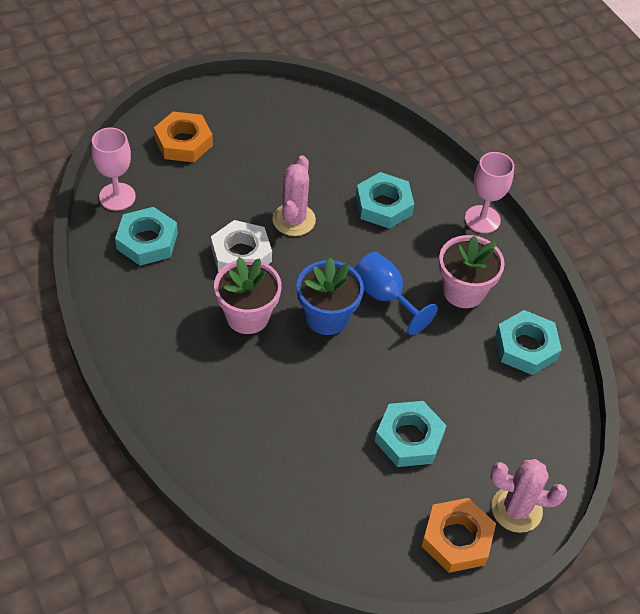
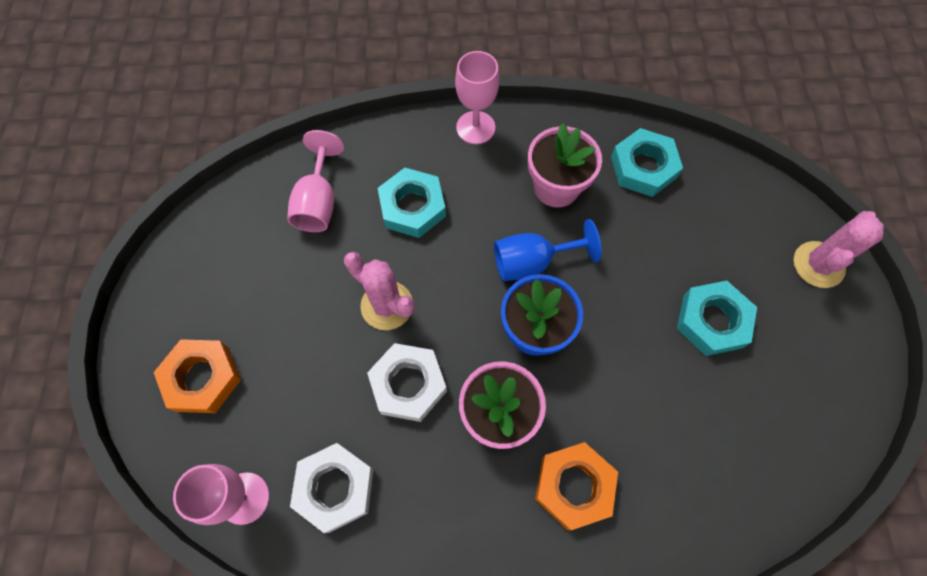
camera: 60 degrees left, 15 degrees up
(147, 241) = (335, 488): turquoise nut -> white nut
(351, 149) = (318, 202): none -> pink goblet
(457, 539) = (836, 332): orange nut -> orange nut (574, 486)

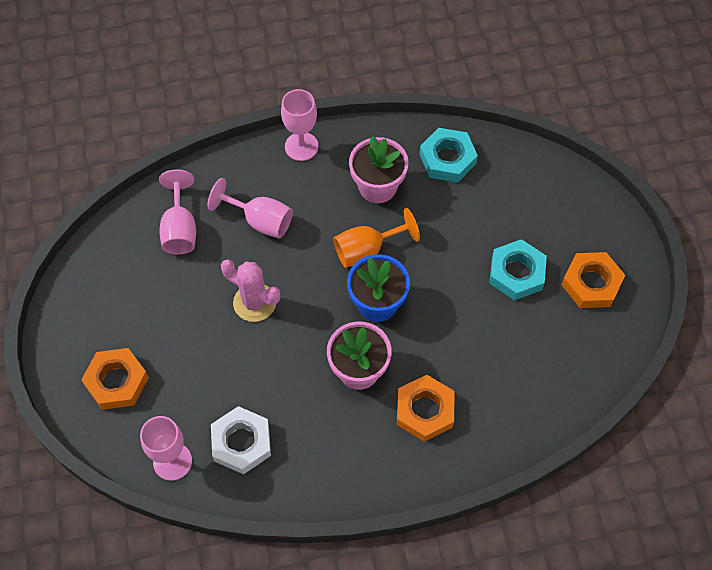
camera: 10 degrees left, 5 degrees down
(408, 384) = (284, 359): white nut -> none
(412, 207) = (260, 221): turquoise nut -> pink goblet
(532, 262) = (367, 250): blue goblet -> orange goblet
(806, 350) = (591, 283): none -> orange nut
(818, 265) = (596, 216): pink cactus -> none

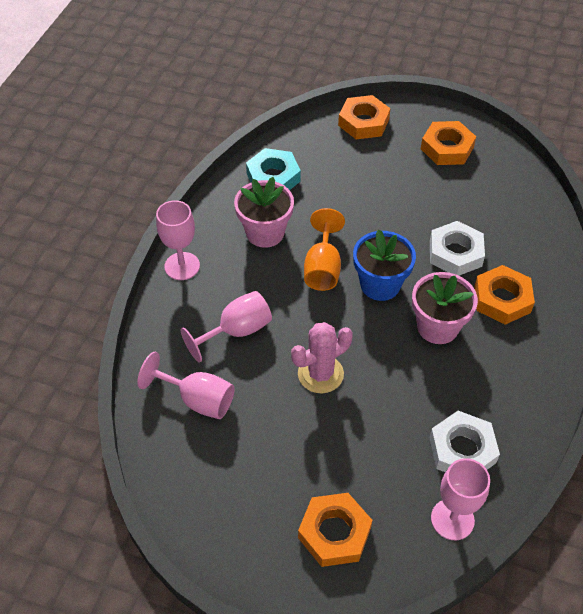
camera: 60 degrees left, 10 degrees down
(455, 349) = (455, 253): none -> white nut
(516, 273) = (410, 185): turquoise nut -> none
(573, 196) = (363, 122): none -> orange nut

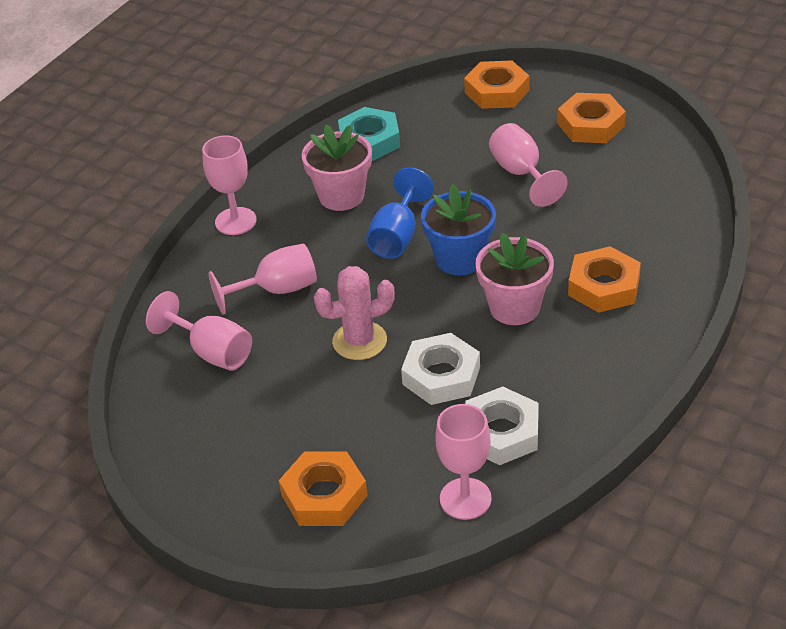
camera: 15 degrees right, 10 degrees down
(322, 268) = (397, 236): orange goblet -> blue goblet
(405, 198) = (521, 173): none -> pink goblet
(455, 253) = (562, 234): white nut -> white nut (441, 375)

